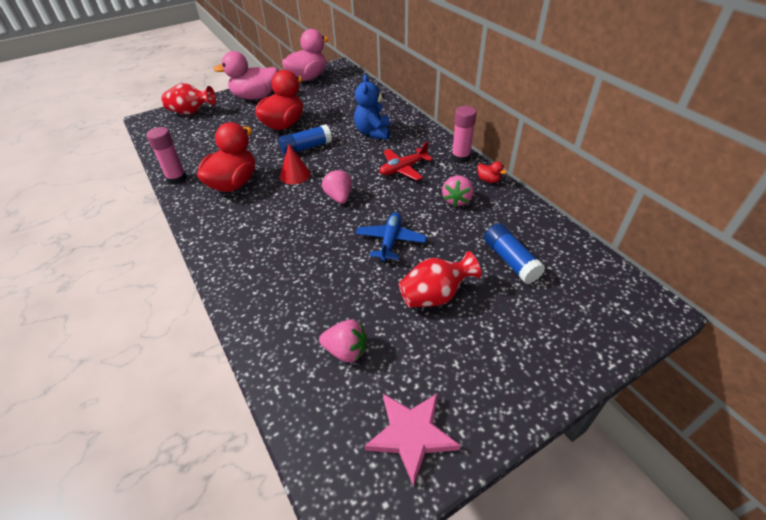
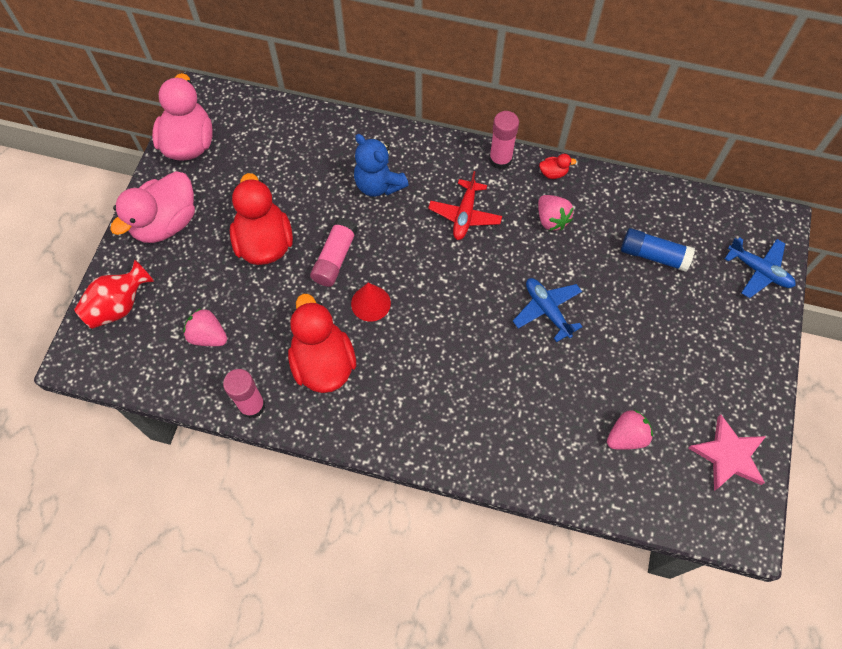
camera: 45 degrees left, 20 degrees up
(306, 147) = (335, 258): blue glue stick -> pink glue stick
(339, 197) = (448, 297): pink strawberry -> pink strawberry (208, 336)
(435, 296) = (635, 336): red vase -> none
(599, 327) = (758, 271): none -> blue plane

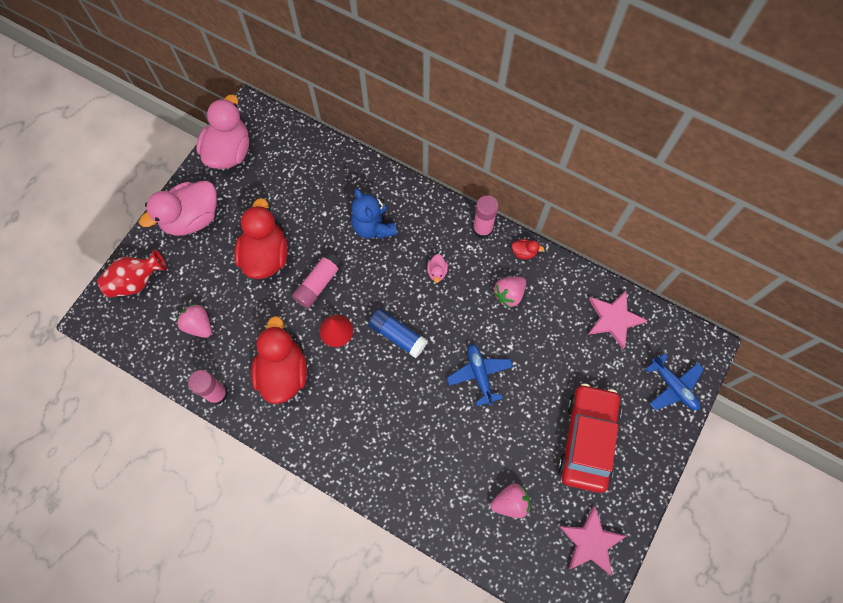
camera: 15 degrees right, 5 degrees up
(465, 215) = (437, 272): red plane -> pink duck
(551, 219) = (509, 294): pink strawberry -> pink strawberry turned 60 degrees clockwise
(653, 255) = (586, 349): blue glue stick -> blue glue stick (397, 335)
(672, 218) = (613, 319): none -> pink star
(687, 348) = (587, 440): none -> red car

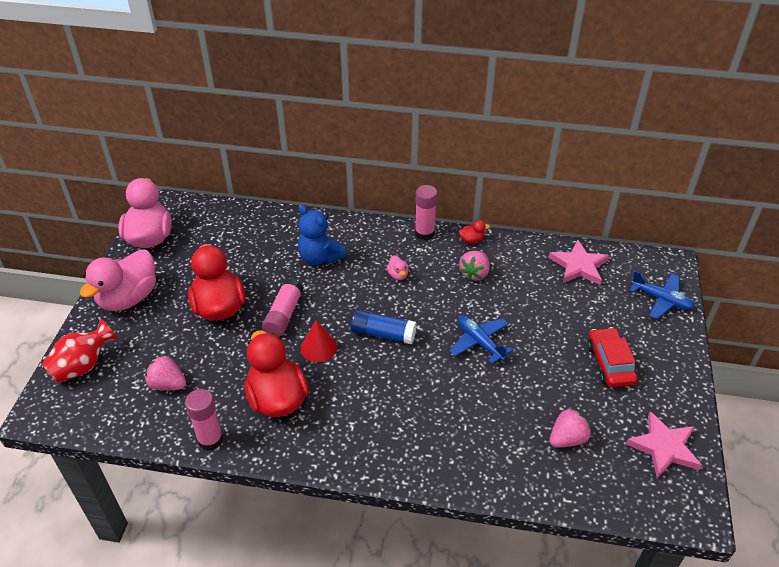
camera: 20 degrees left, 25 degrees down
(587, 440) = (610, 363): red car -> red car, size x0.65

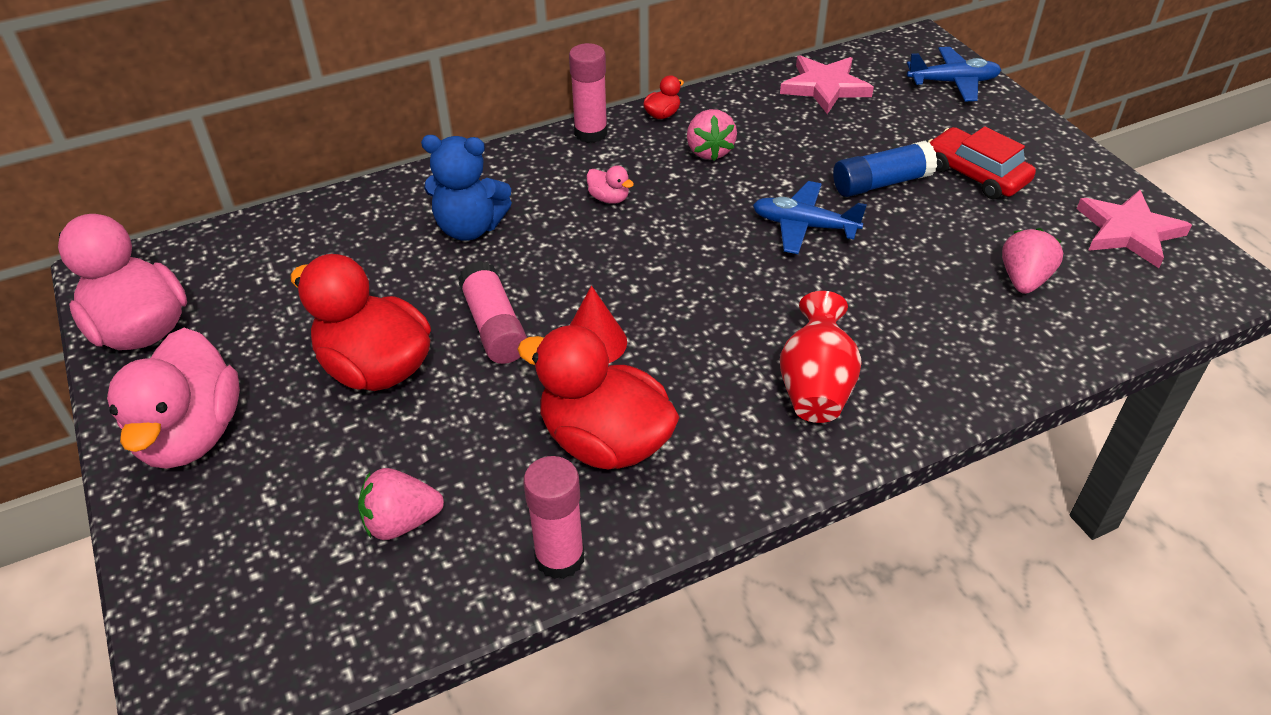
camera: 35 degrees left, 0 degrees up
(83, 366) = (208, 582): red vase -> red vase (816, 387)
(383, 334) = (668, 279): blue glue stick -> blue glue stick (881, 183)

